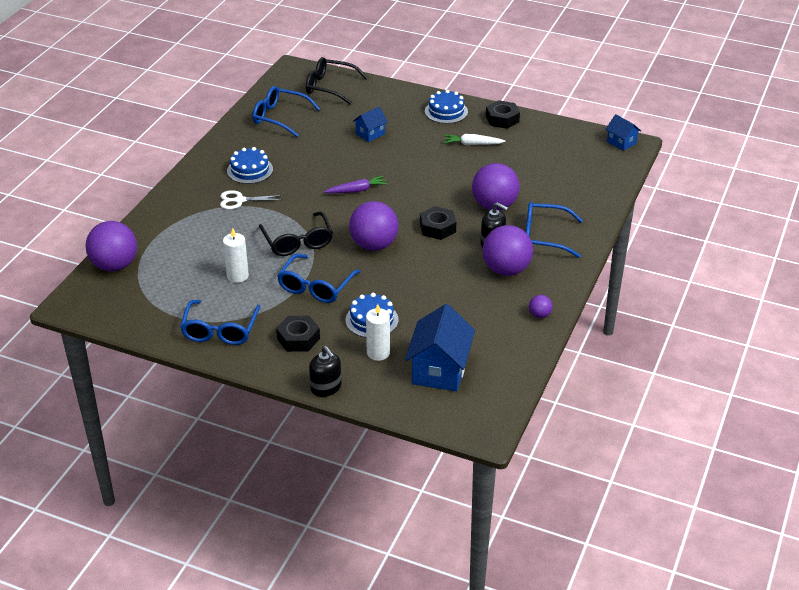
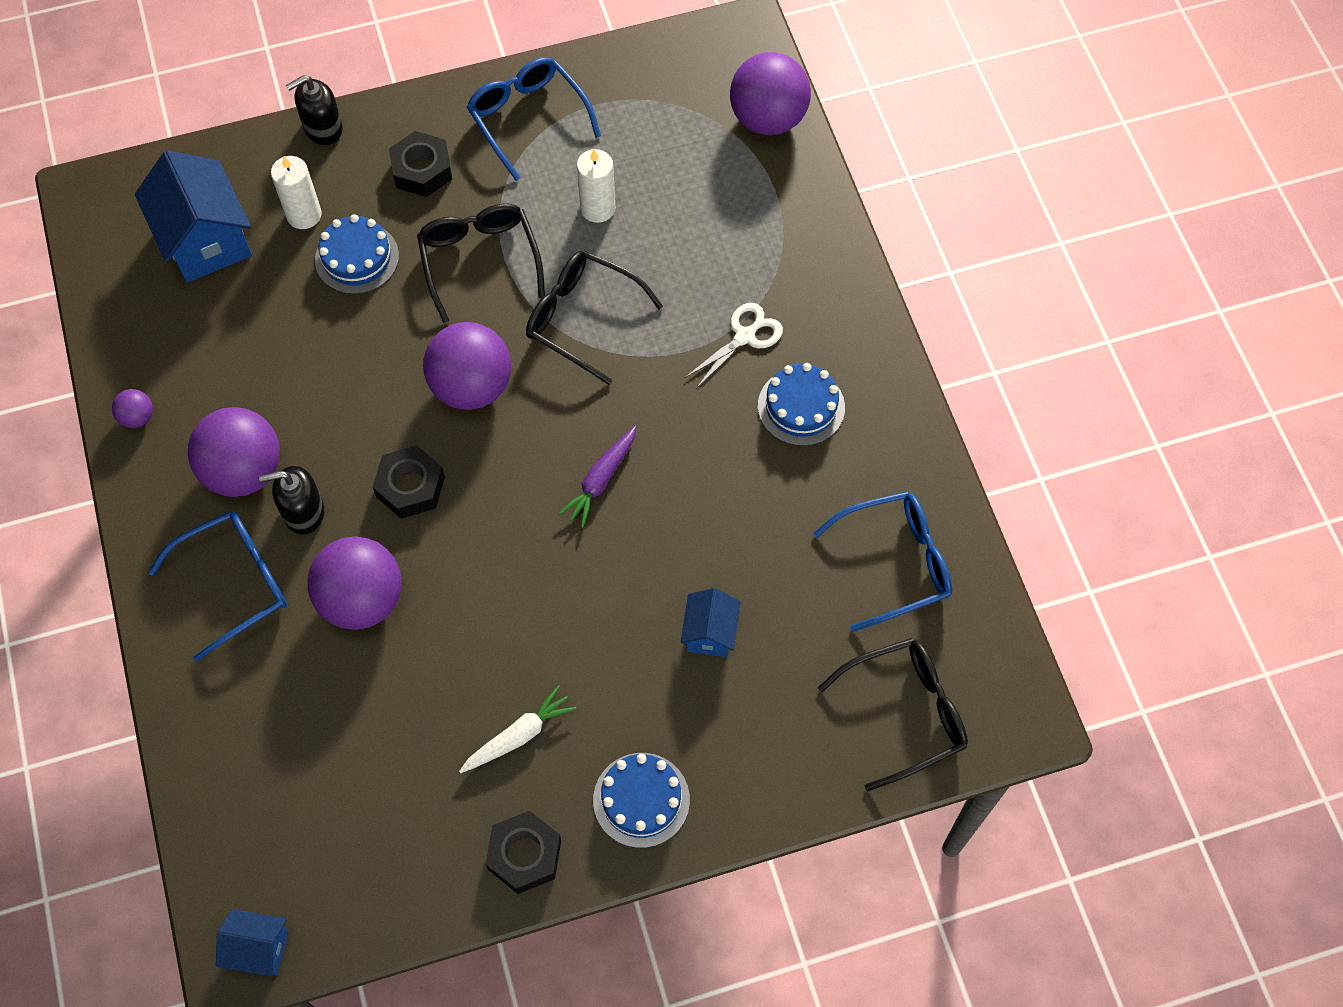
camera: 140 degrees right, 25 degrees up
(315, 287) = (480, 260): blue glasses -> black glasses
(326, 387) = (323, 128): black soap dispenser -> black soap dispenser turned 45 degrees counterclockwise

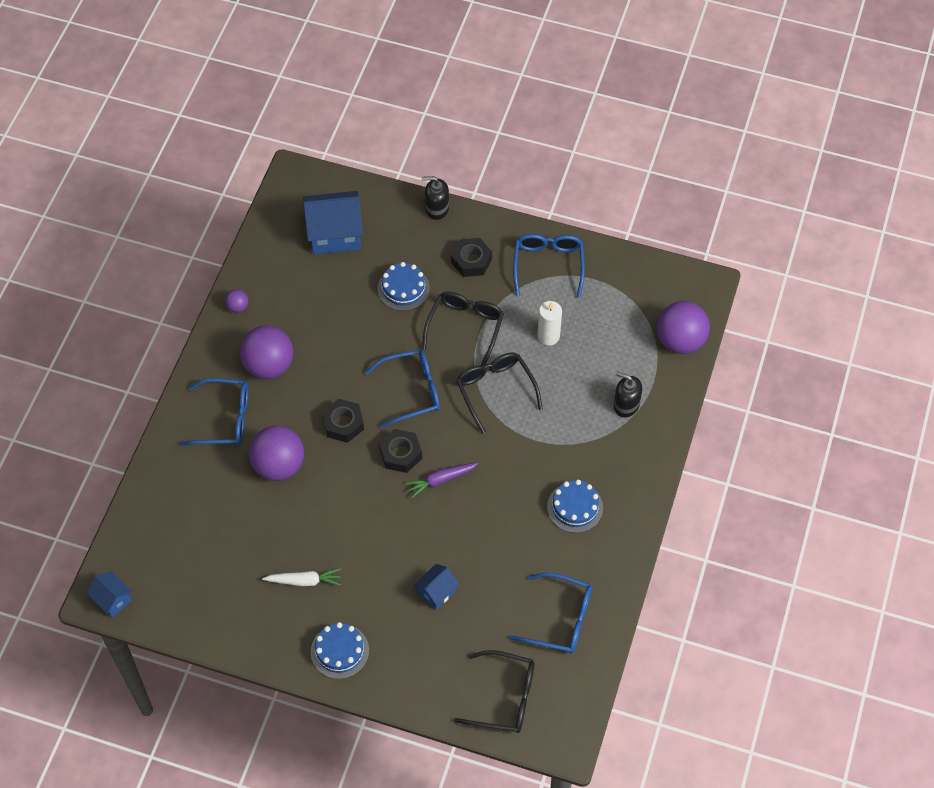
camera: 35 degrees right, 5 degrees down
(206, 240) = (335, 234): blue house -> blue house turned 75 degrees clockwise
(303, 512) = (282, 404): black soap dispenser -> black soap dispenser (626, 405)
(304, 215) = (393, 250): white candle -> none
(472, 387) = (411, 391): purple ball -> blue glasses
(524, 855) = (264, 639): black nut -> black nut (400, 454)
(745, 336) = (574, 452): white scissors -> none

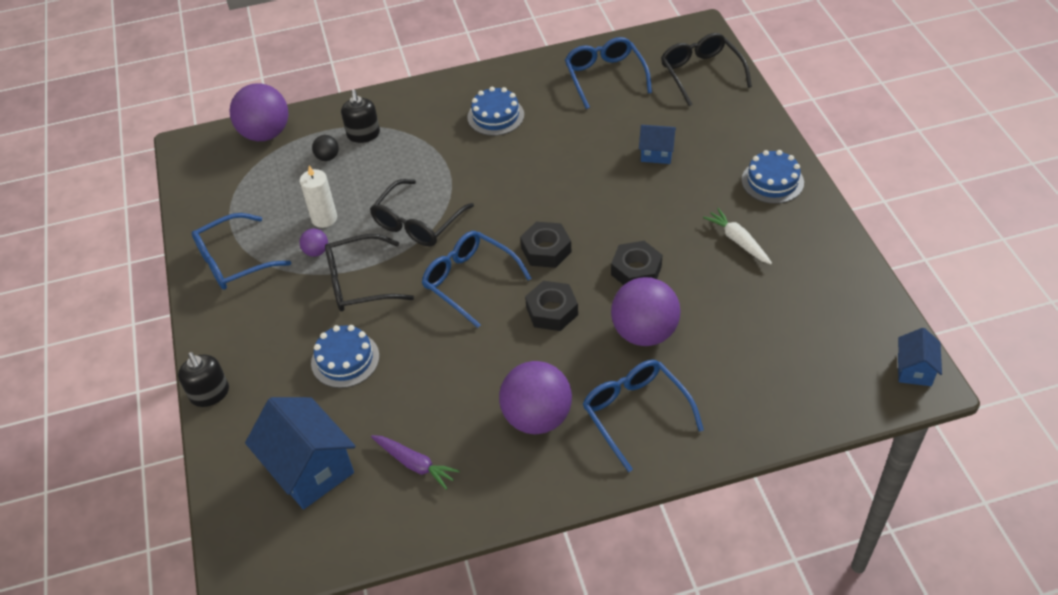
camera: 120 degrees left, 10 degrees down
(238, 307) = (484, 500): purple ball -> purple ball (316, 251)
(441, 480) = (547, 208): purple carrot -> purple carrot (415, 464)
(471, 261) = (268, 323): black nut -> black nut (636, 270)
(617, 368) = (327, 157): none -> black ball

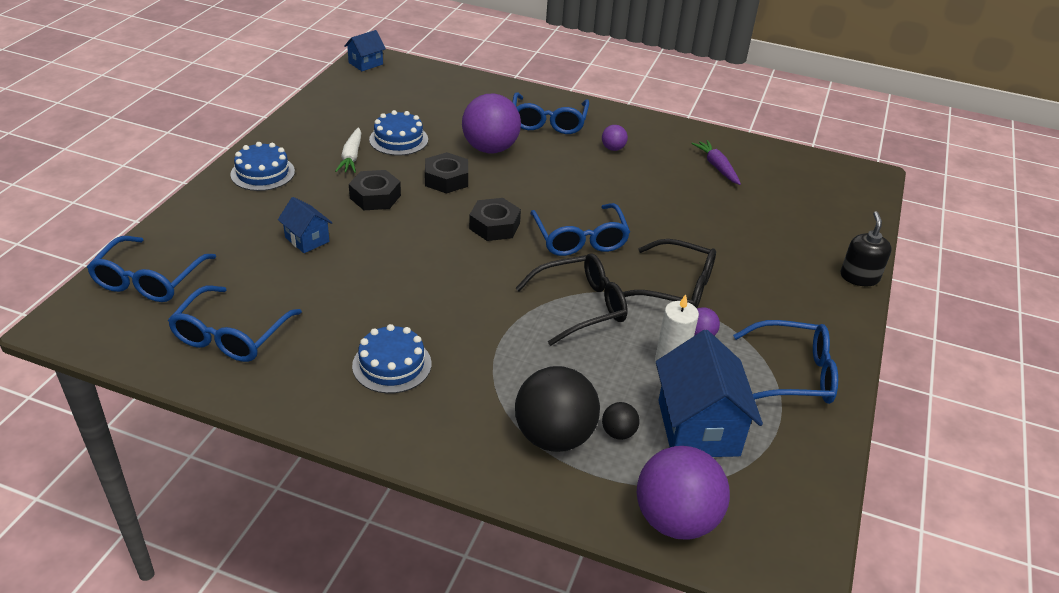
camera: 150 degrees left, 10 degrees down
(310, 469) = (795, 198): blue house -> blue house (698, 428)
(345, 359) = (728, 242): blue cake -> blue cake (398, 139)
(363, 134) = (554, 436): black soap dispenser -> black ball
(537, 417) = (613, 148): purple ball -> purple ball, size x0.45
(552, 311) = (538, 190): black nut -> black nut (375, 197)
(701, 73) = (149, 280): black glasses -> blue glasses

